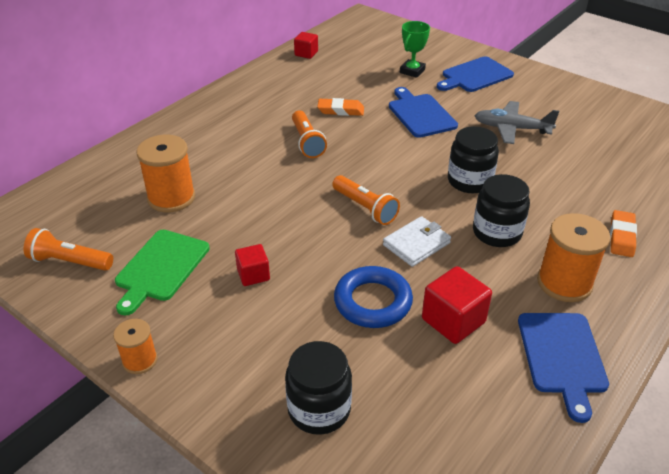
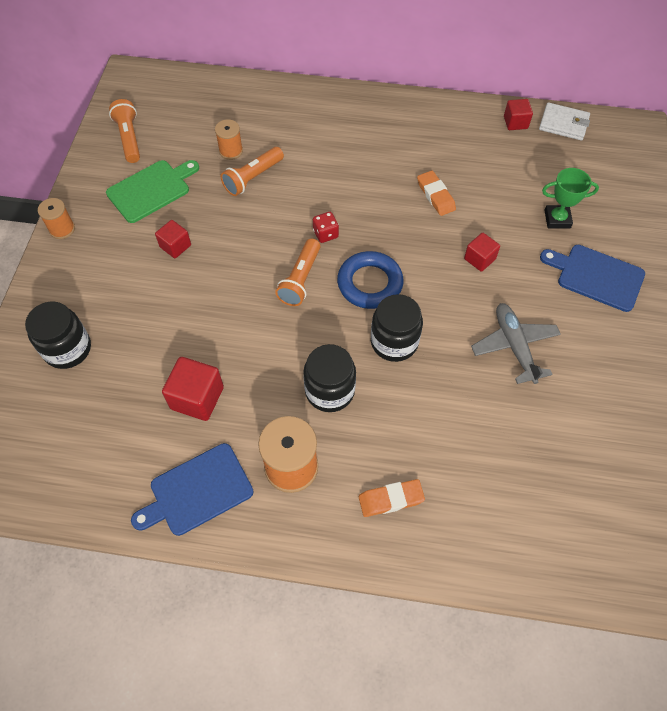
camera: 60 degrees right, 20 degrees up
(160, 268) = (151, 189): green cutting board -> green cutting board turned 150 degrees clockwise
(171, 198) = (231, 151): orange spool -> orange spool, size x0.57
(307, 142) = (366, 196): orange flashlight -> orange flashlight (252, 178)
(327, 177) = (325, 234): none -> red dice
(373, 302) = (188, 335): blue ring -> blue ring (370, 283)
(416, 244) = (276, 336): white wallet -> white wallet (563, 124)
(420, 114) = (479, 259): blue cutting board -> red cube

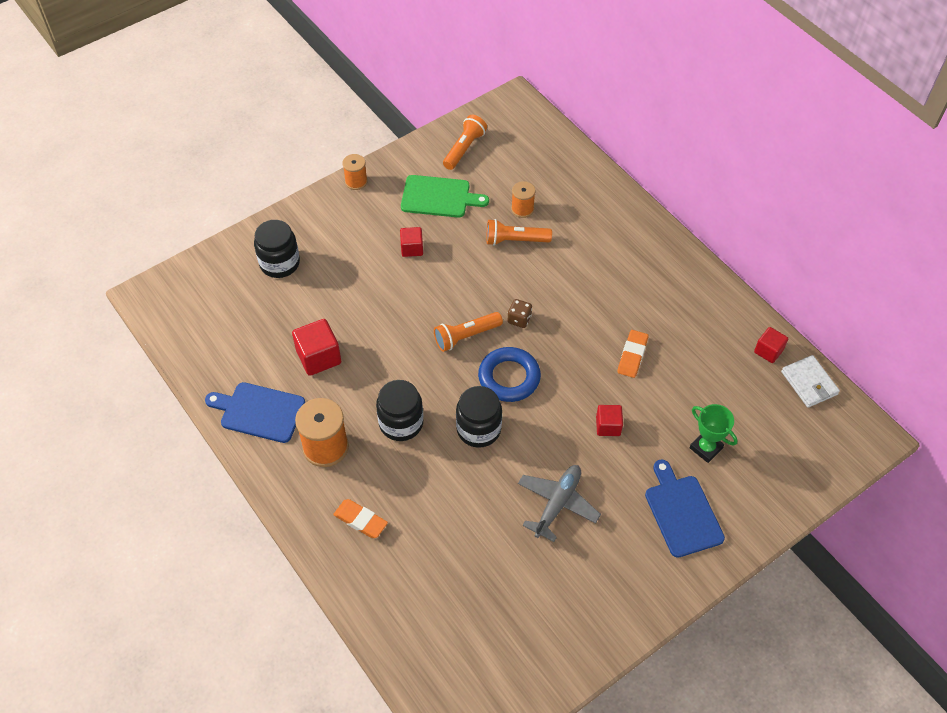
camera: 45 degrees right, 5 degrees down
(325, 234) = (519, 319): red dice -> brown dice

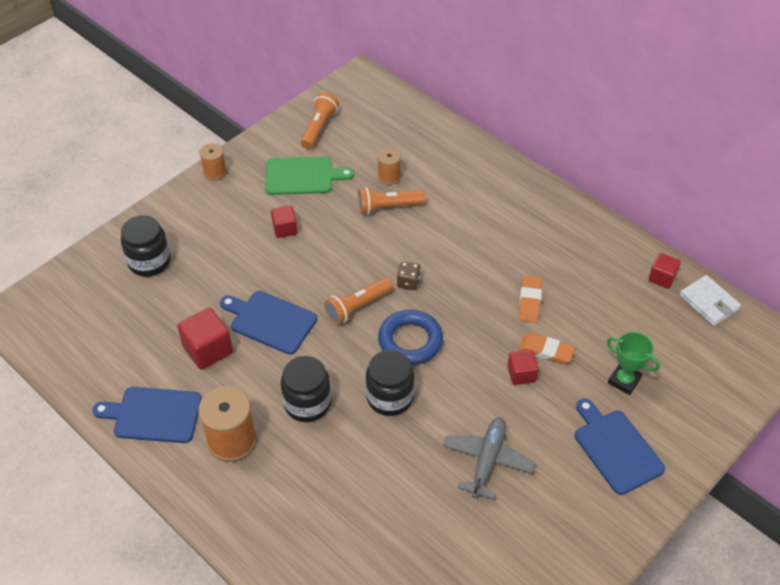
camera: 10 degrees left, 5 degrees down
(360, 520) = (284, 511): orange eraser -> orange eraser (546, 351)
(381, 338) = (270, 321): none -> blue cutting board

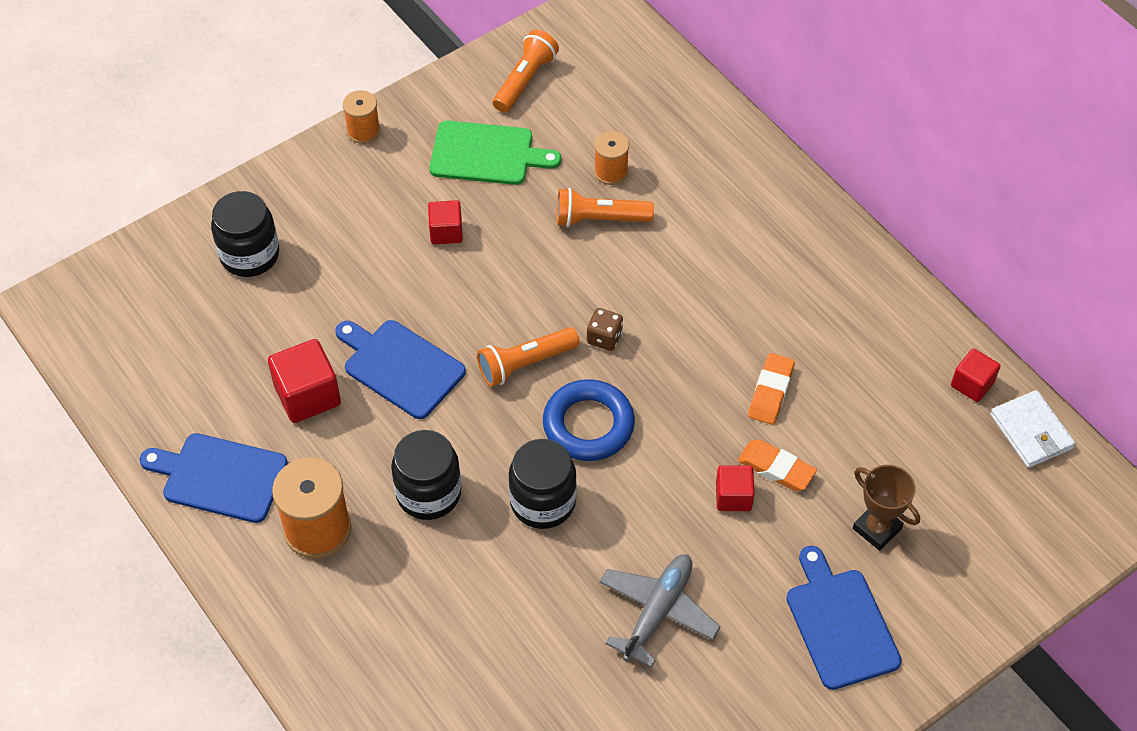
camera: 10 degrees right, 5 degrees up
(624, 380) = (877, 528): green trophy -> brown trophy

